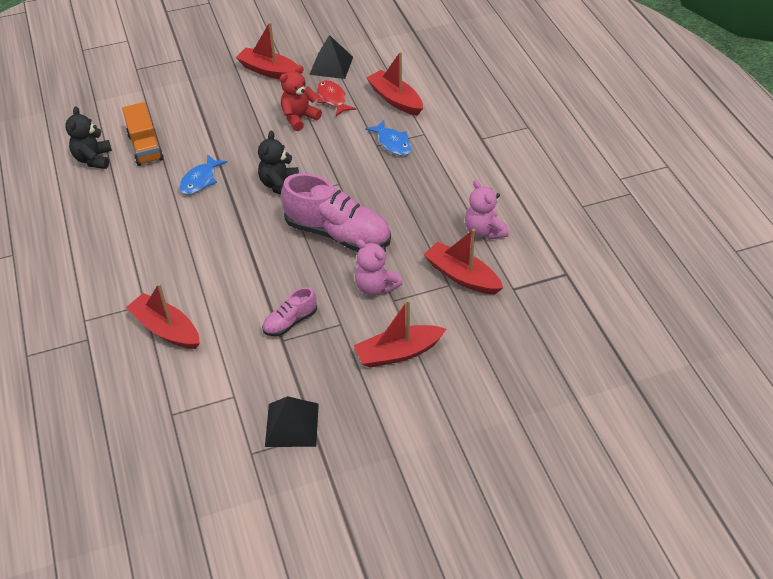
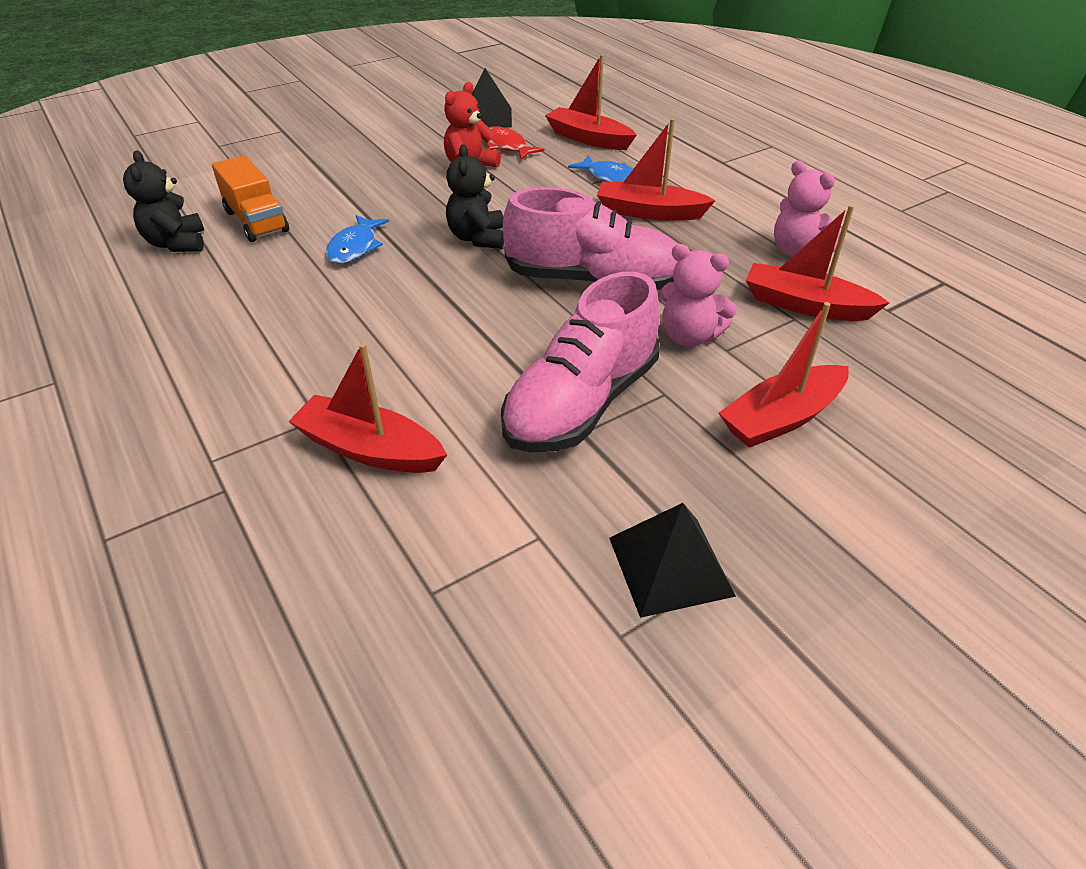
camera: 15 degrees left, 5 degrees down
(269, 71) = (407, 130): red boat -> red boat (649, 212)
(290, 322) = (581, 403): pink shoe -> pink shoe, size x2.02

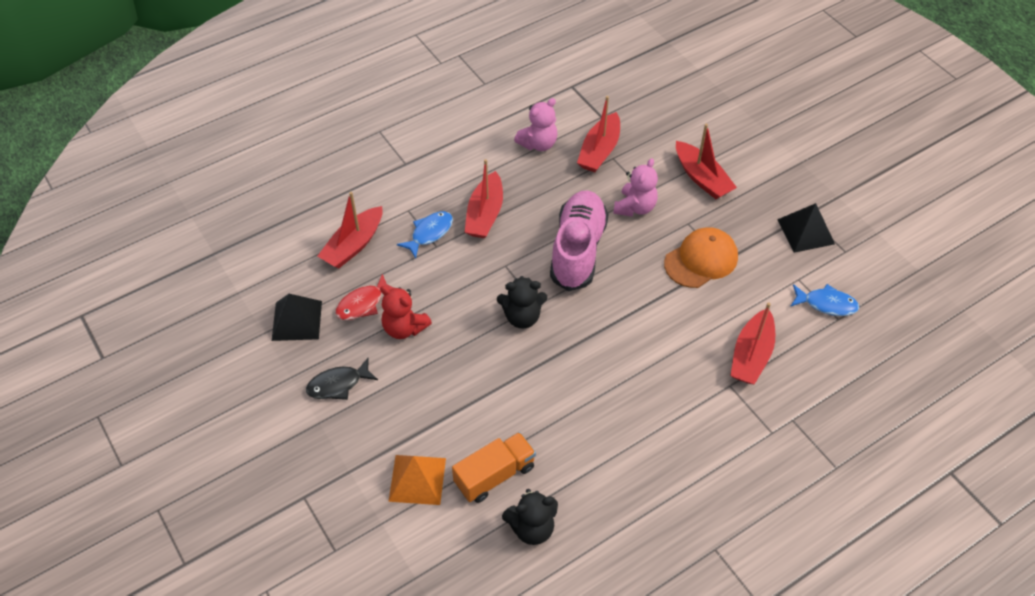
camera: 90 degrees left, 10 degrees up
(273, 180) = (417, 479): none -> orange pyramid
(355, 247) = (536, 395): blue fish -> blue fish (826, 304)
(404, 139) = (338, 384): none -> black fish
(581, 403) = (701, 260): pink shoe -> orange cap

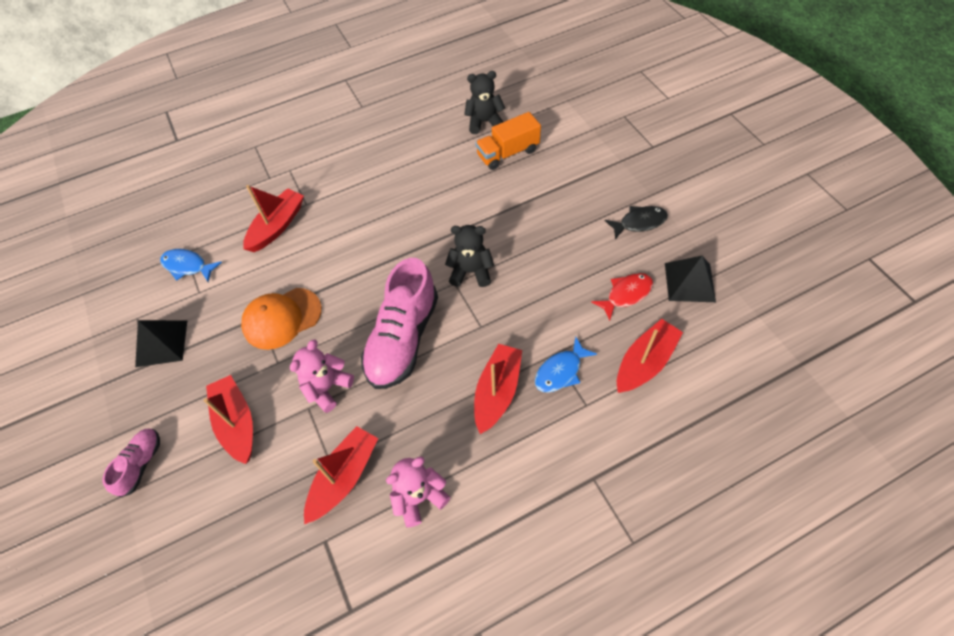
camera: 170 degrees left, 5 degrees up
(404, 328) = (583, 268): red teddy bear -> none
(417, 479) = (567, 153): orange pyramid -> none
(765, 147) = (141, 464): none -> pink shoe

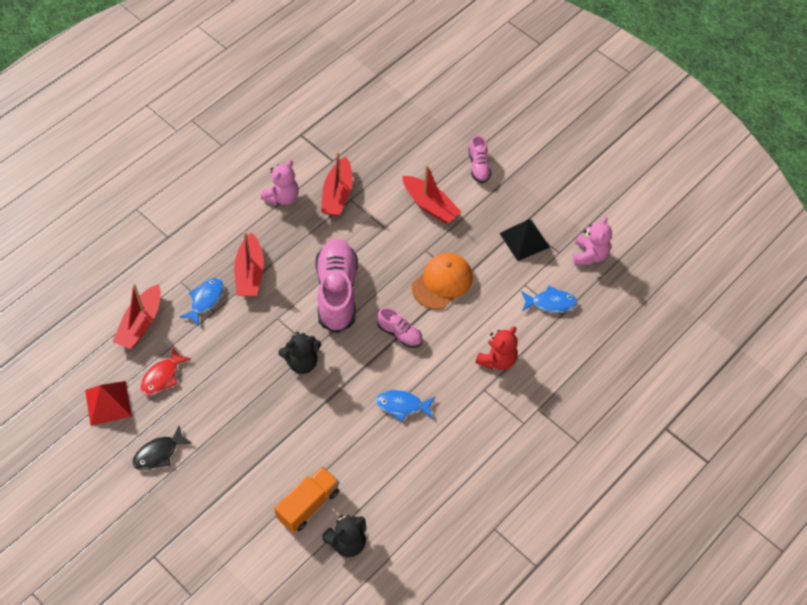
camera: 155 degrees right, 0 degrees up
(277, 226) = (497, 360): red boat -> red teddy bear
(327, 387) = (378, 243): pink teddy bear -> pink teddy bear (589, 255)
(357, 275) = (400, 334): none -> pink shoe
(389, 208) = (402, 405): none -> blue fish
(689, 282) = (108, 403): black pyramid -> red pyramid

